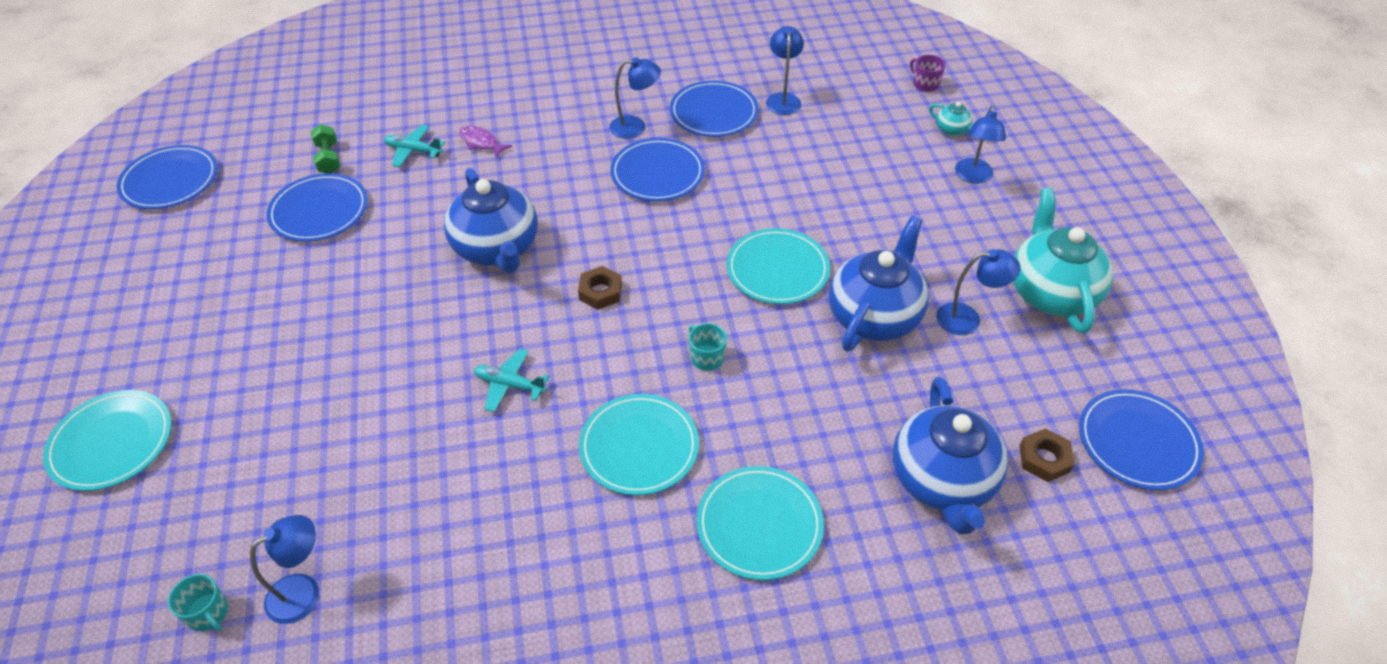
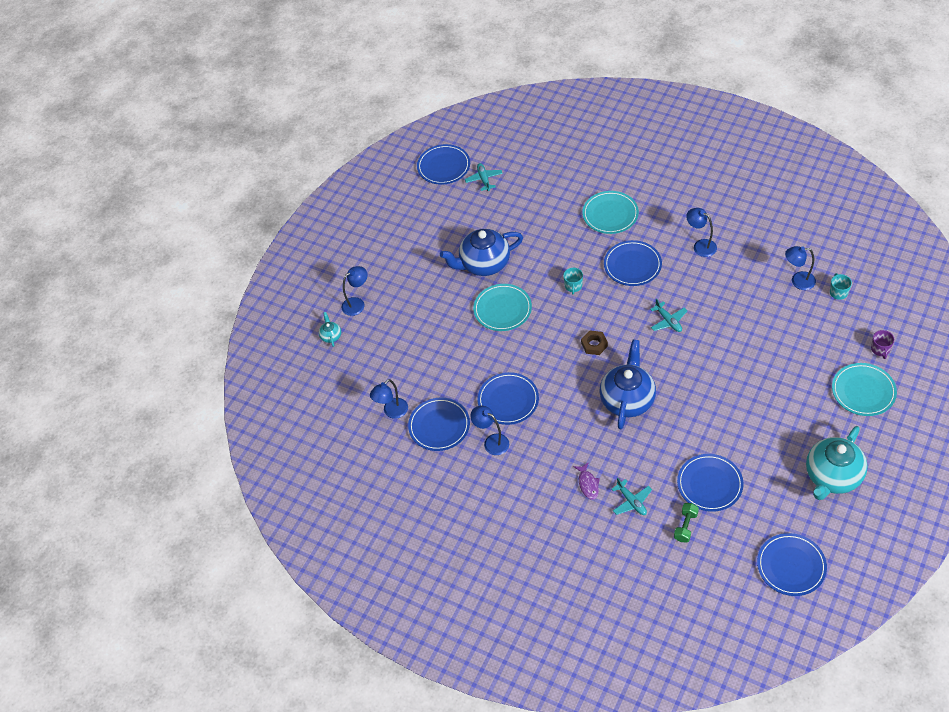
camera: 135 degrees left, 5 degrees up
(639, 447) = (632, 265): turquoise plate -> blue plate
(925, 84) = (305, 374): purple mug -> purple mug (880, 349)
(942, 481) = (529, 192): blue teapot -> none
(967, 319) = (447, 241): blue lamp -> blue lamp (700, 246)
(1044, 459) = (484, 179): brown nut -> turquoise plane
(1050, 292) = (399, 232): turquoise teapot -> turquoise teapot (832, 476)

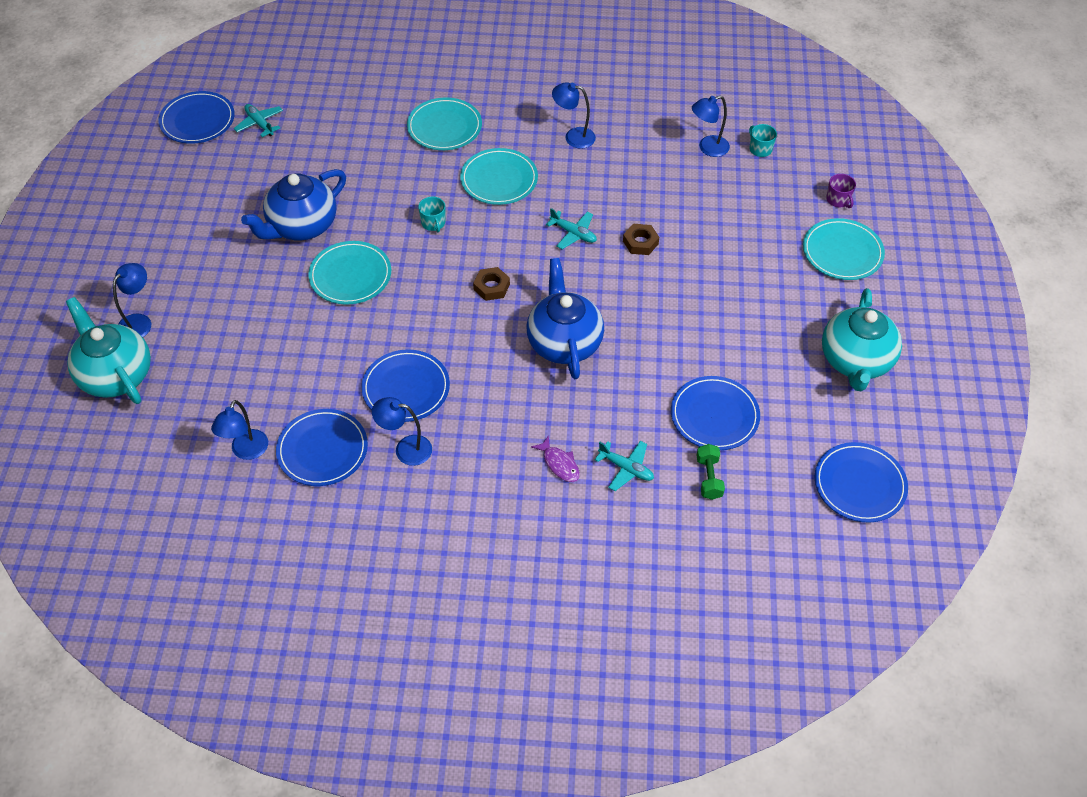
camera: 30 degrees left, 0 degrees up
(331, 336) = (115, 375): turquoise teapot -> turquoise teapot, size x2.31
(632, 265) = (499, 179): blue plate -> turquoise plate
(714, 341) = (640, 242): none -> brown nut

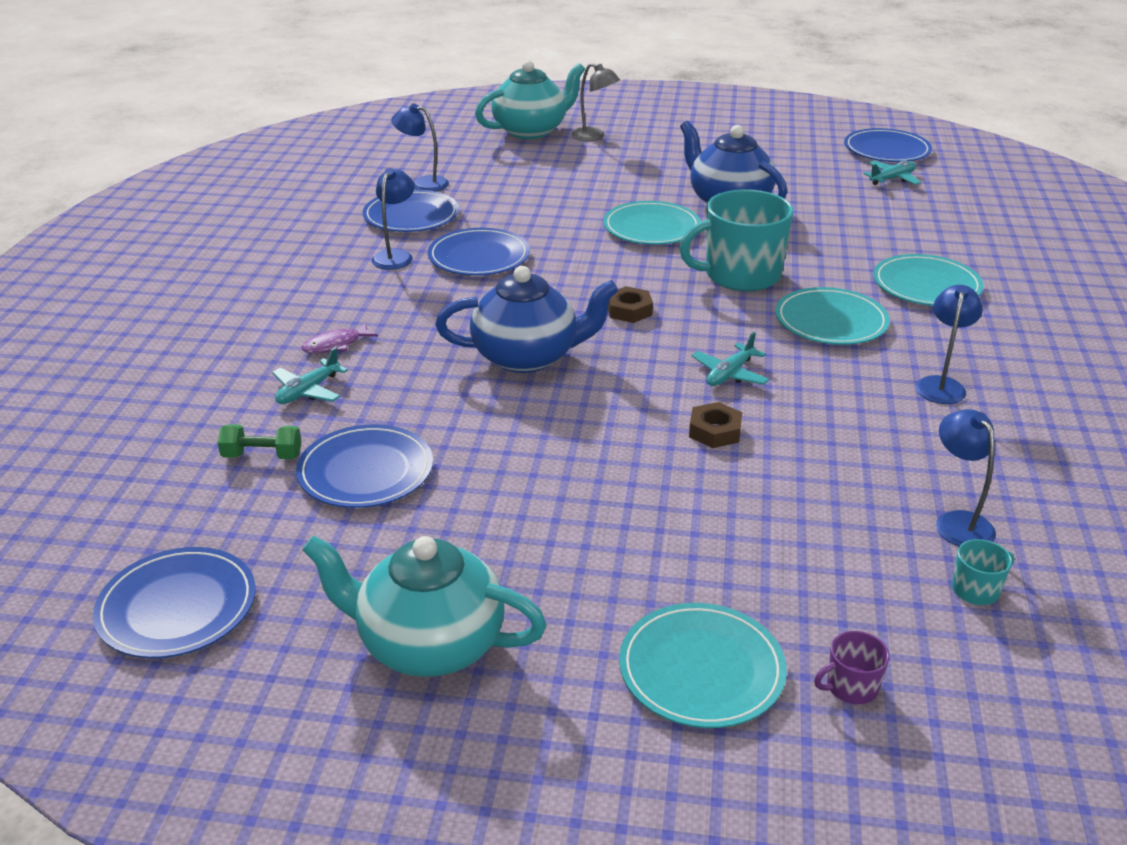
camera: 95 degrees right, 20 degrees down
(139, 322) = (594, 136): blue lamp -> grey lamp
(433, 223) = (740, 275): turquoise mug -> turquoise mug, size x2.36

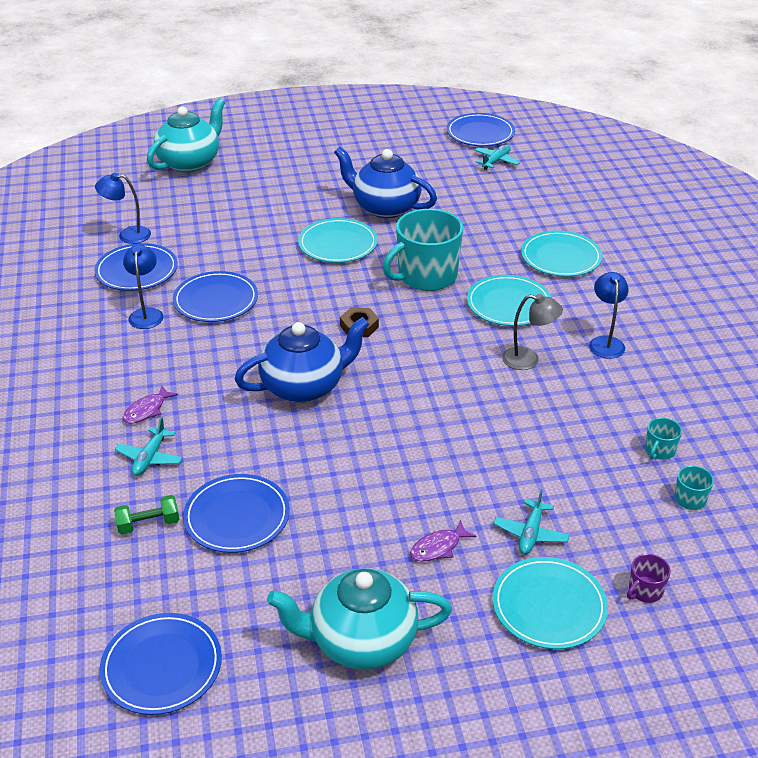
camera: 20 degrees left, 5 degrees up
(590, 563) = (438, 547): none -> purple fish
(594, 136) = (246, 159): grey lamp -> grey lamp (528, 360)
(715, 431) = (471, 418): brown nut -> none
(729, 374) = (459, 367): turquoise plane -> turquoise plane (531, 533)
(957, 522) = (659, 451): blue lamp -> turquoise mug

